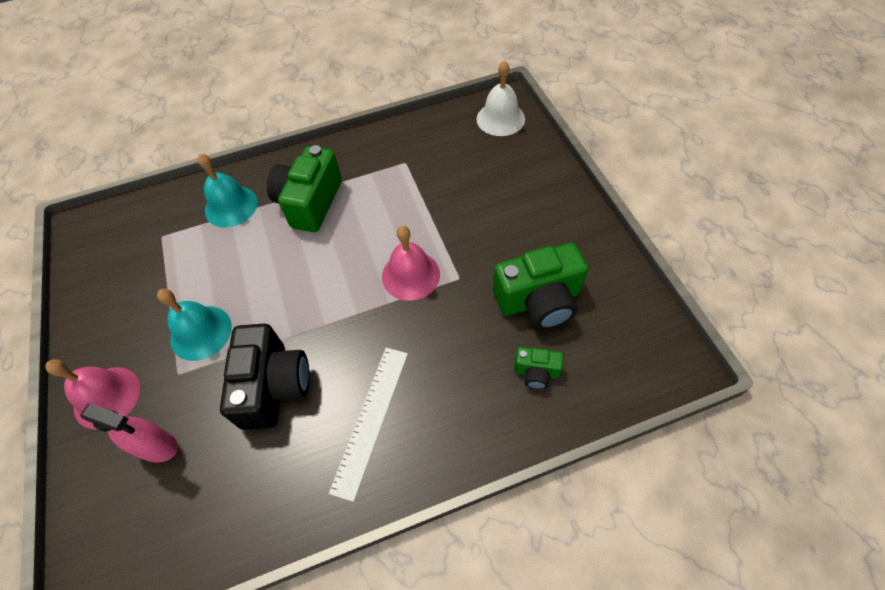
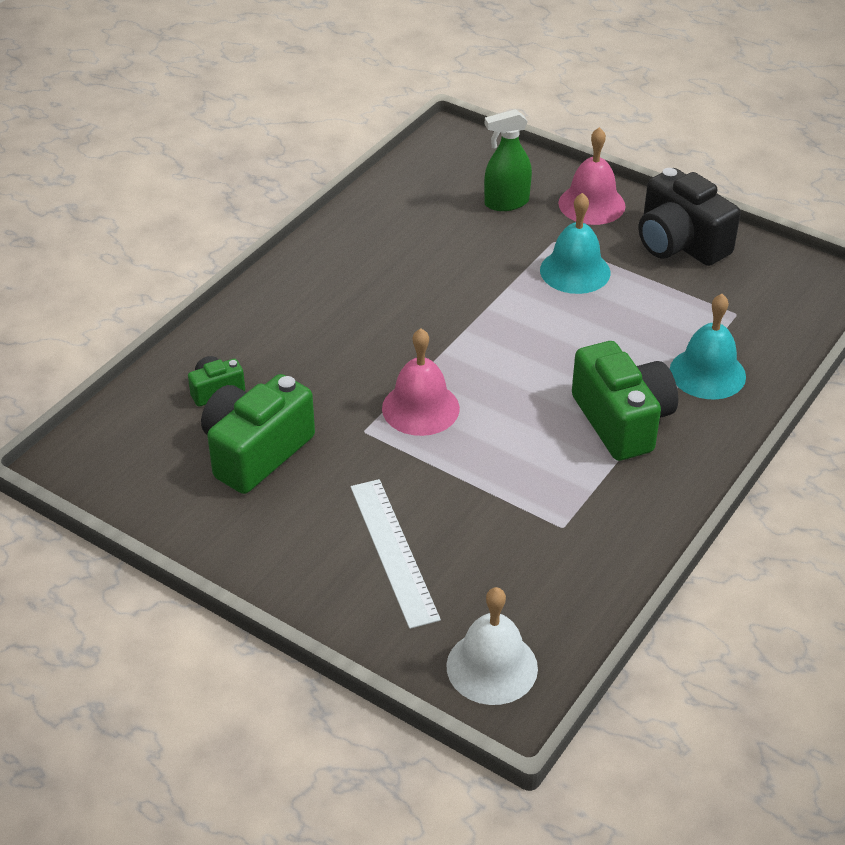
camera: 140 degrees right, 15 degrees down
(157, 446) = (506, 203): pink spray bottle -> green spray bottle
(273, 386) = (458, 272): black camera -> black camera (680, 243)
(370, 419) = (346, 292): white ruler -> white ruler (394, 551)

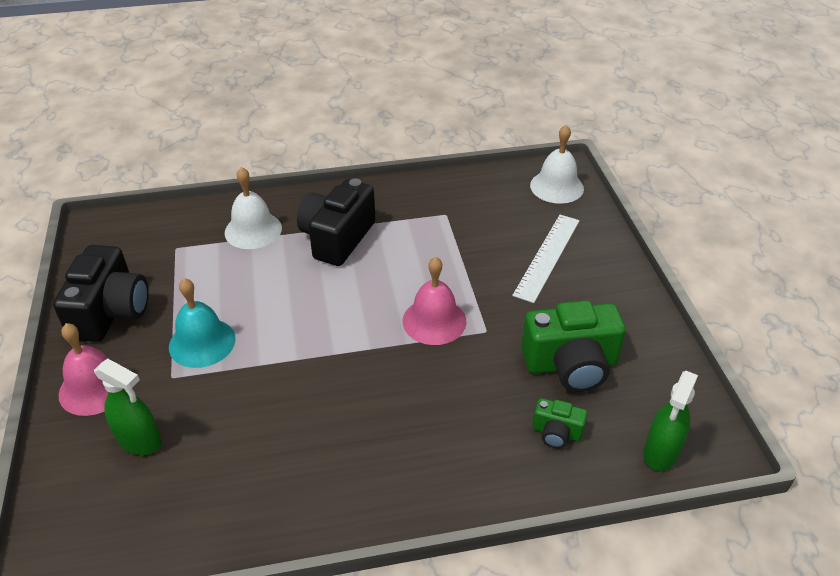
camera: 135 degrees left, 0 degrees up
(116, 430) = (661, 452): none -> green spray bottle
(622, 421) = (337, 238): green camera -> black camera
(707, 373) = (253, 230): turquoise bell -> white bell

